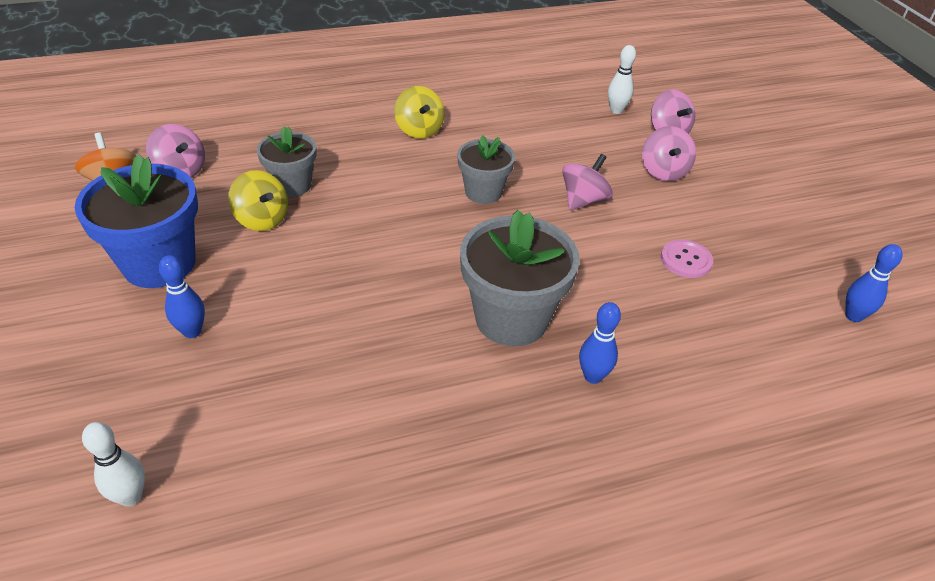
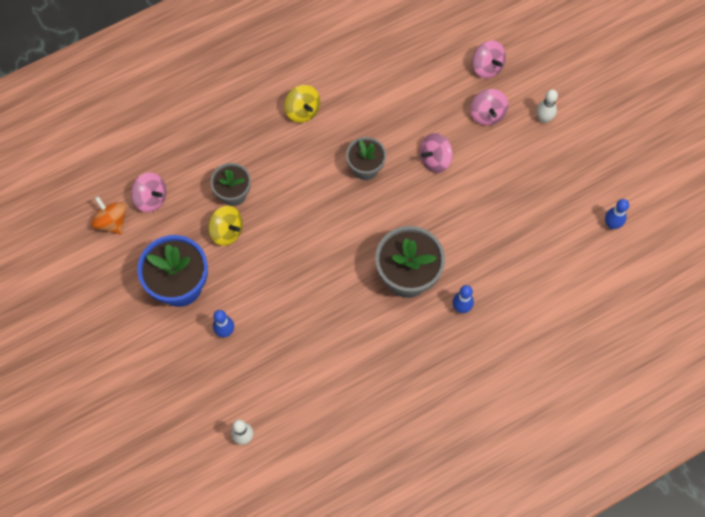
camera: 10 degrees left, 25 degrees up
(583, 200) = (435, 159): pink spinning top -> pink spinning top turned 150 degrees counterclockwise
(616, 110) = (445, 48): white bowling pin -> white bowling pin (543, 118)
(686, 260) = (508, 201): pink button -> none

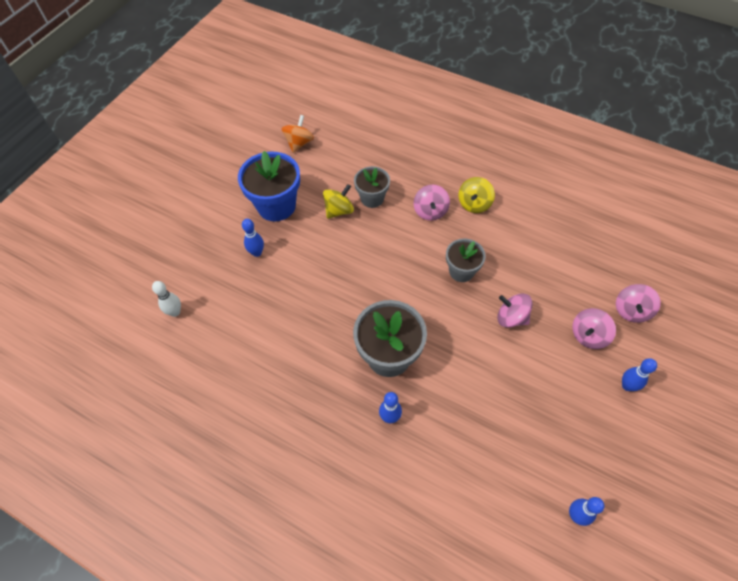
camera: 60 degrees right, 10 degrees down
(151, 198) = (332, 154): pink spinning top -> pink spinning top (430, 211)
(227, 231) = (339, 210): yellow spinning top -> yellow spinning top turned 135 degrees counterclockwise
(543, 118) = (627, 386): white bowling pin -> blue bowling pin

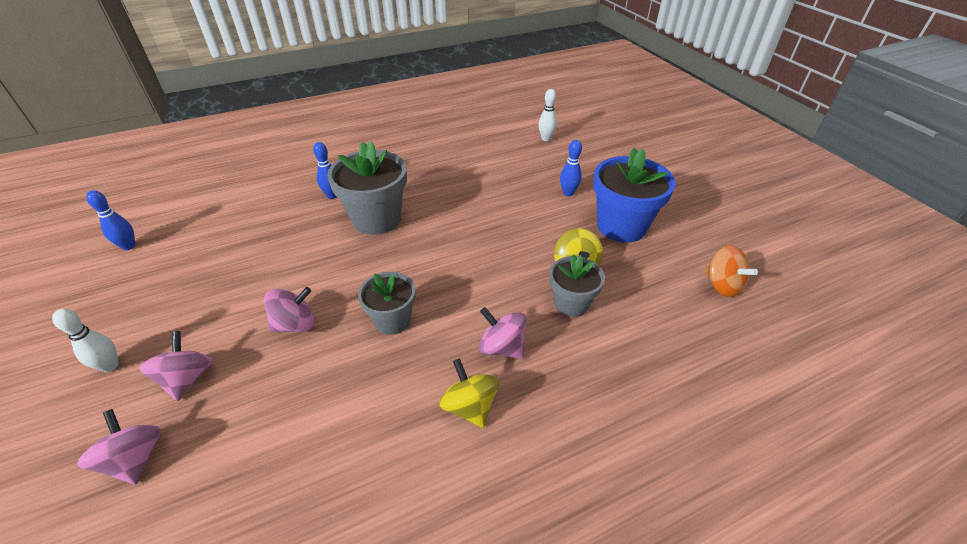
camera: 125 degrees right, 15 degrees down
(627, 386) = (110, 366): blue bowling pin -> white bowling pin

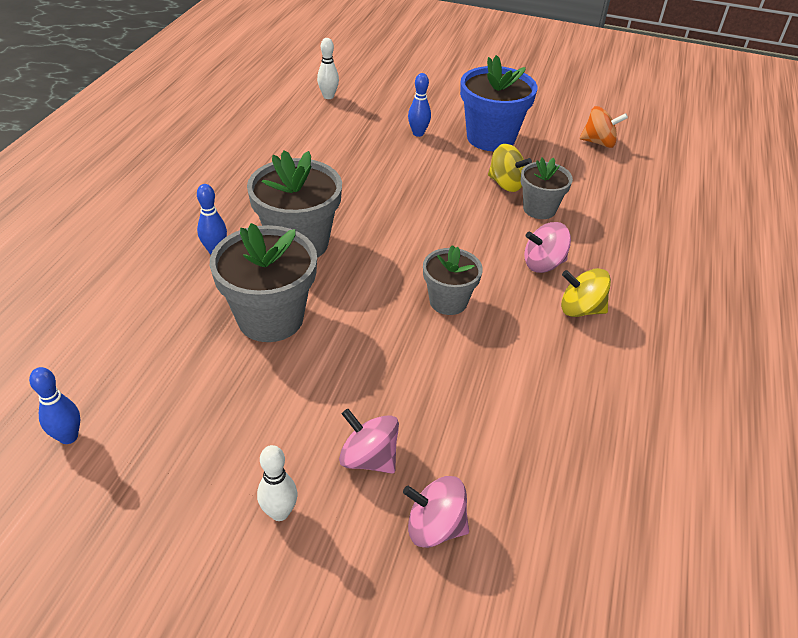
camera: 50 degrees left, 0 degrees up
(290, 253) = (270, 318): none -> grey flower pot
(295, 324) = (381, 359): pink spinning top -> none

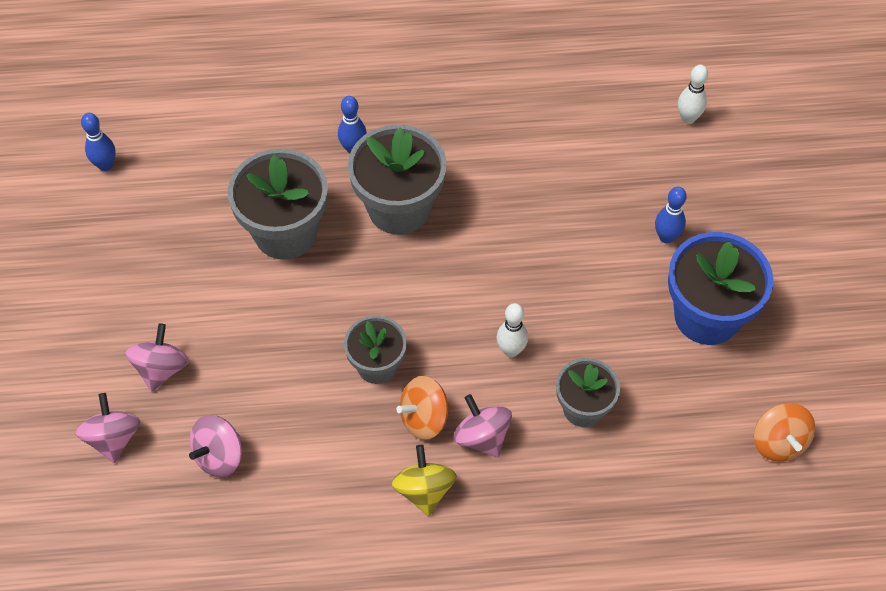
camera: 70 degrees right, 15 degrees up
(279, 512) = (89, 329): white bowling pin -> white bowling pin (511, 350)
(494, 438) = (219, 456): none -> pink spinning top
(506, 184) = (614, 360): yellow spinning top -> none
(512, 289) = (424, 418): none -> orange spinning top

